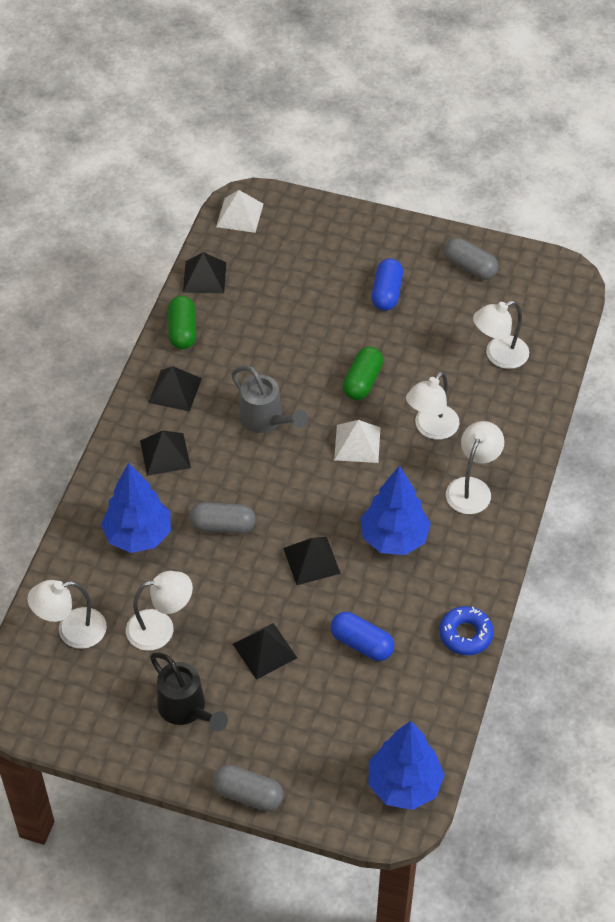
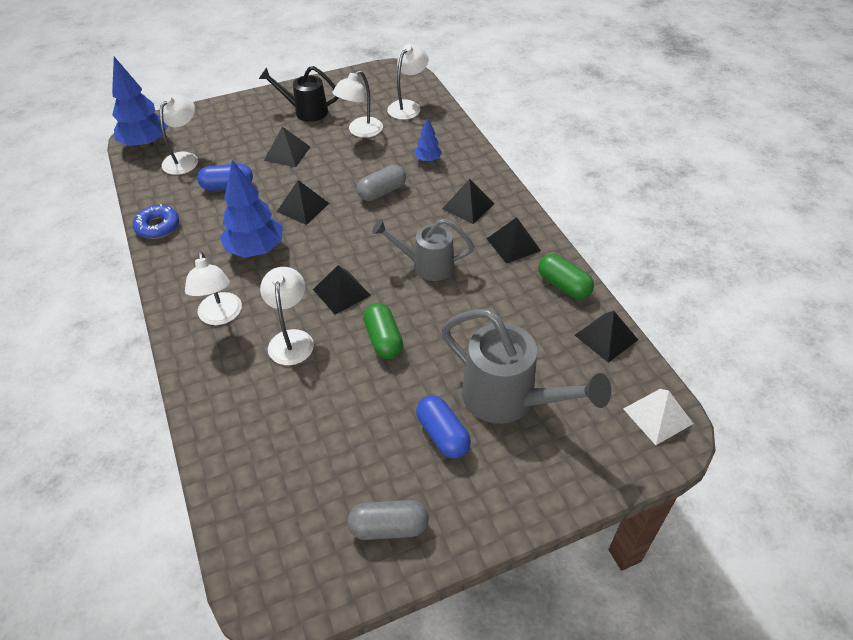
camera: 140 degrees right, 5 degrees down
(138, 535) = (428, 160): blue tree -> blue tree, size x0.51
(248, 795) = (236, 101): grey capsule -> none
(320, 285) = (508, 399): none -> grey watering can
(357, 443) = (341, 292): white pyramid -> black pyramid
(499, 356) = (281, 445): white lamp -> white lamp (184, 159)

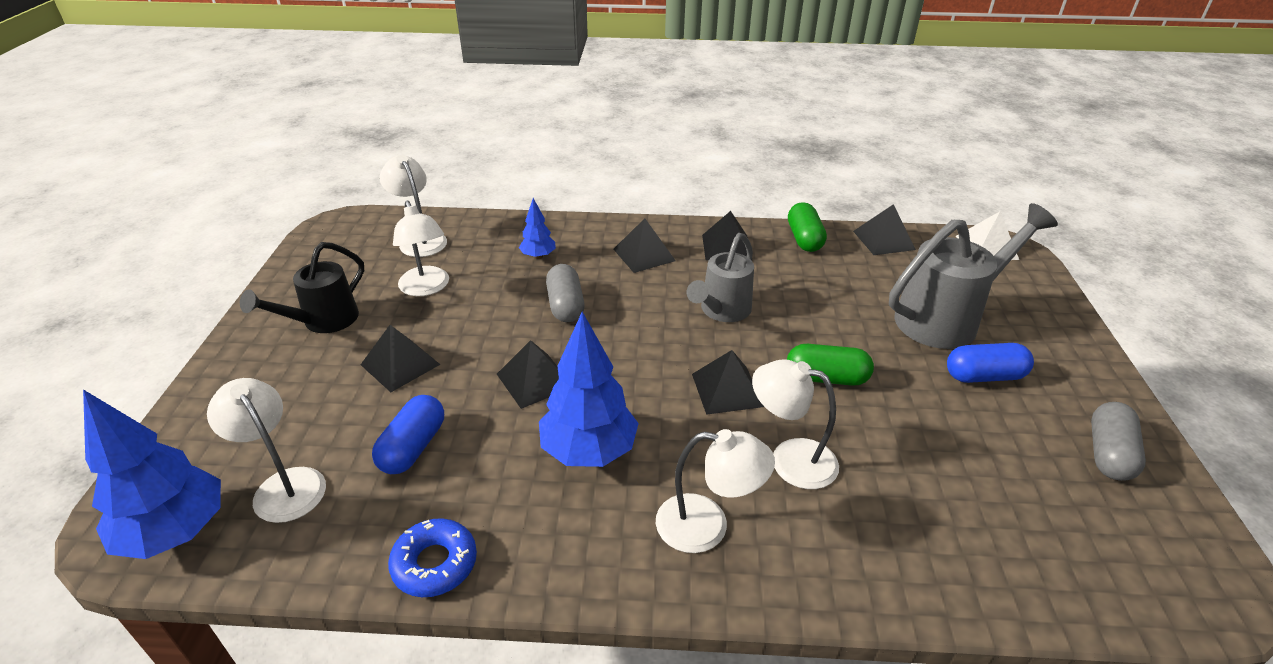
camera: 65 degrees left, 10 degrees down
(563, 285) = (804, 239): green capsule -> green capsule turned 75 degrees counterclockwise

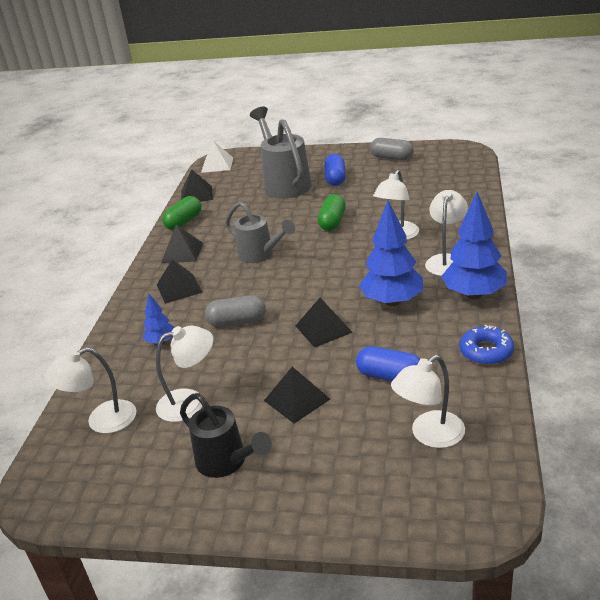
camera: 80 degrees left, 5 degrees down
(175, 532) = (480, 483): blue tree -> blue tree (474, 294)
(727, 390) = (340, 254): black pyramid -> none
(804, 239) = (184, 222): green capsule -> green capsule turned 60 degrees counterclockwise

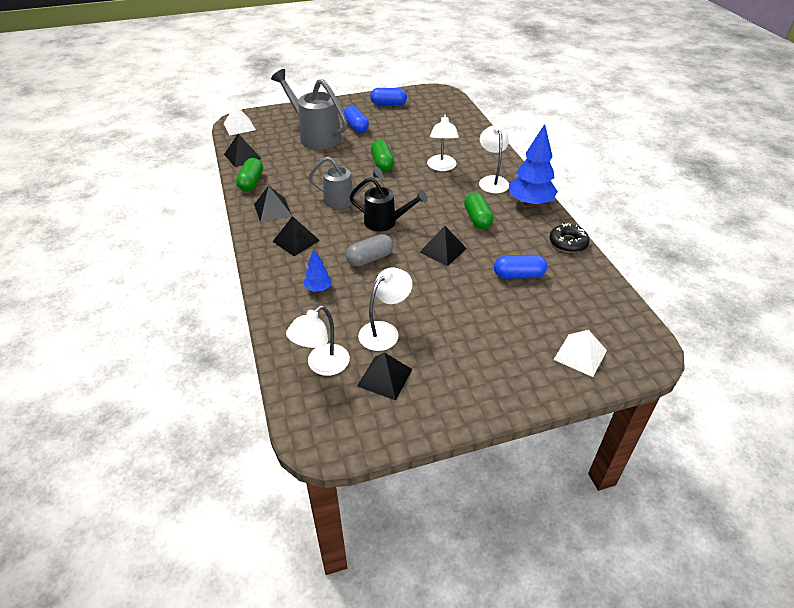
camera: 30 degrees left, 10 degrees up
(226, 462) = (451, 368): black watering can -> black watering can (385, 222)
(297, 399) = (466, 308): black pyramid -> black pyramid (385, 377)
(391, 158) = (388, 104): grey capsule -> blue capsule
(391, 491) = (580, 355): none -> white pyramid
(392, 301) = (477, 219): blue tree -> green capsule
(429, 435) = (576, 310): white lamp -> none
(486, 351) = (568, 242): blue donut -> black donut

